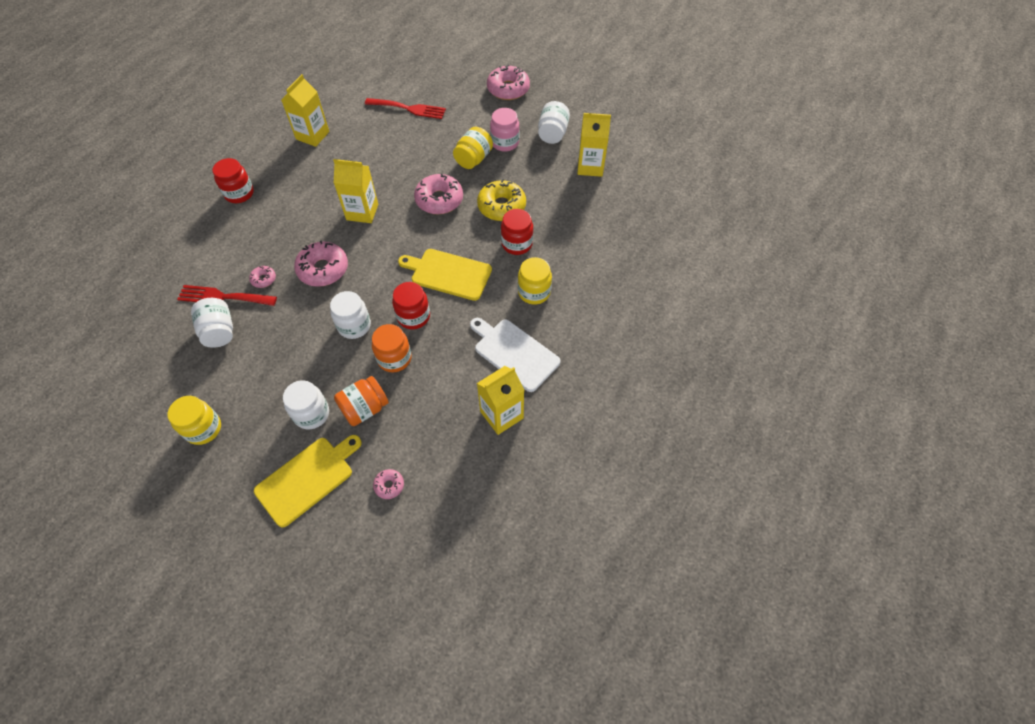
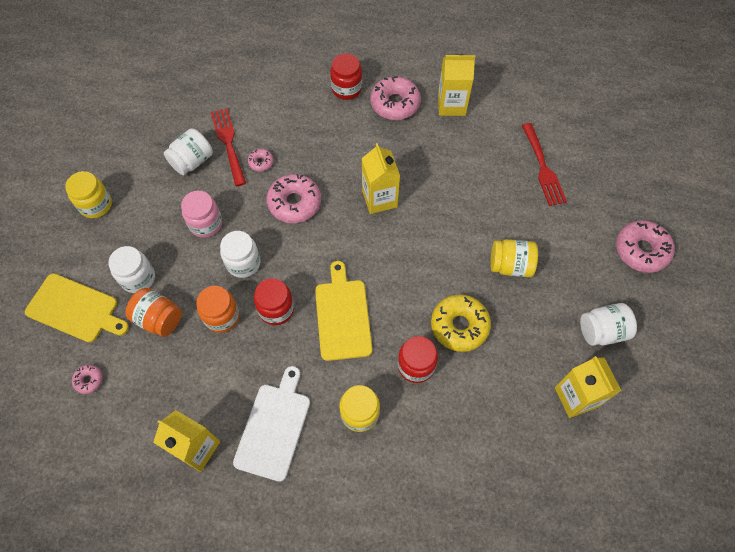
camera: 65 degrees right, 5 degrees up
(439, 200) = (433, 260): pink donut -> pink donut (395, 104)
(505, 143) = (554, 286): pink jar -> pink jar (205, 224)

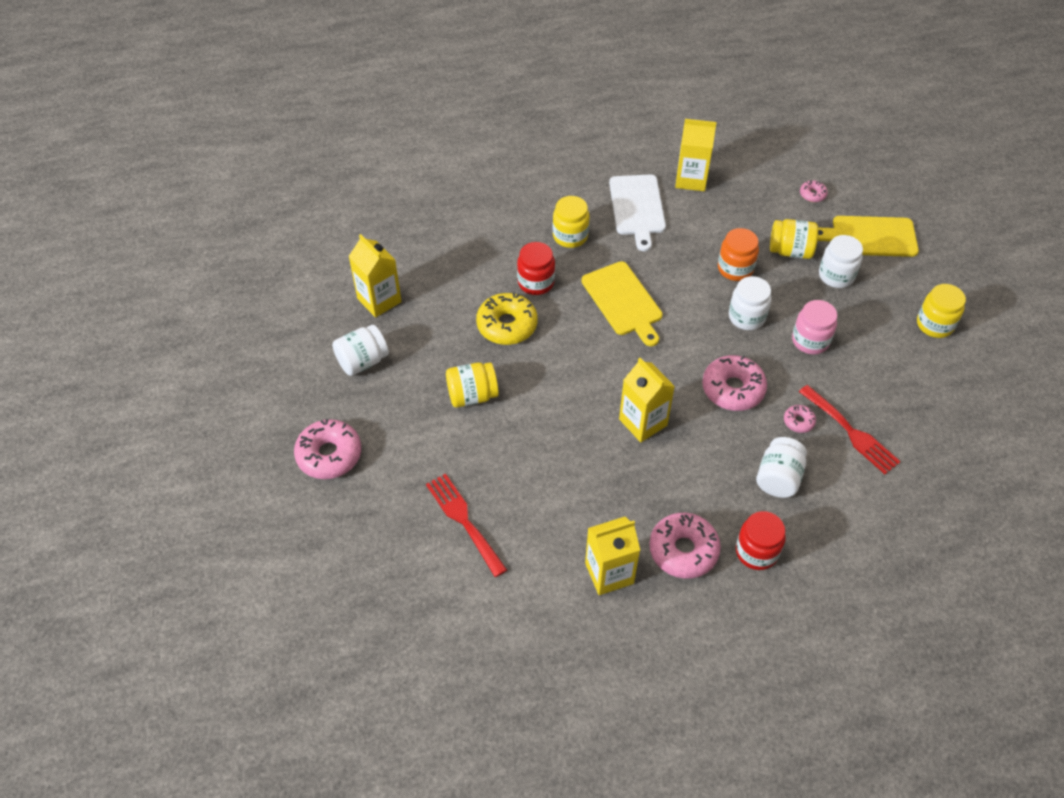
camera: 160 degrees right, 10 degrees down
(159, 319) = (790, 251): orange jar -> yellow jar
(192, 161) = (874, 399): white jar -> white jar (778, 478)
(276, 309) = (689, 288): red jar -> none

